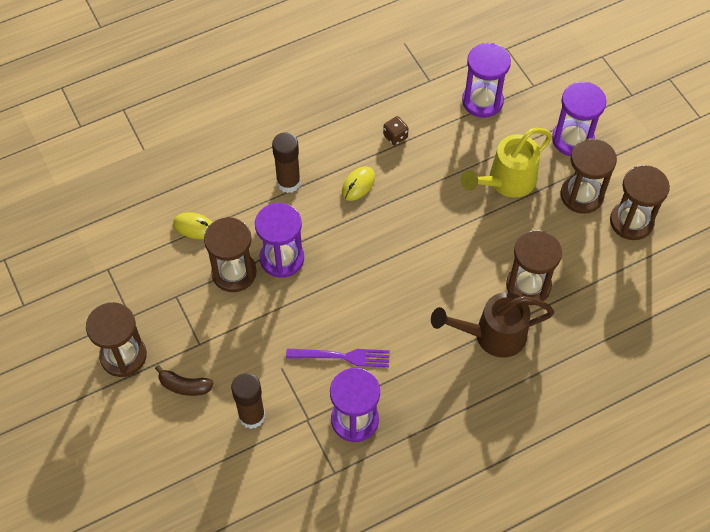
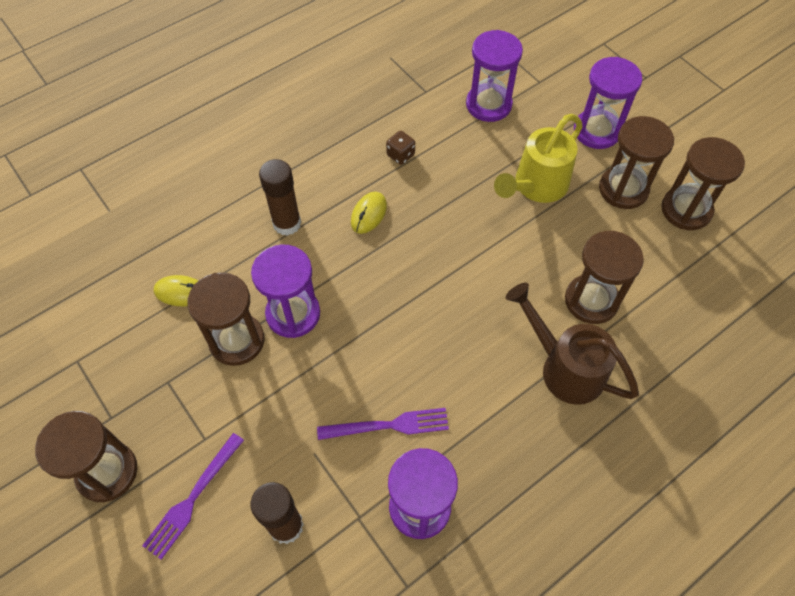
camera: 10 degrees left, 0 degrees up
(184, 386) = (192, 499): brown banana -> purple fork
(492, 335) = (565, 367): brown watering can -> brown watering can turned 60 degrees clockwise

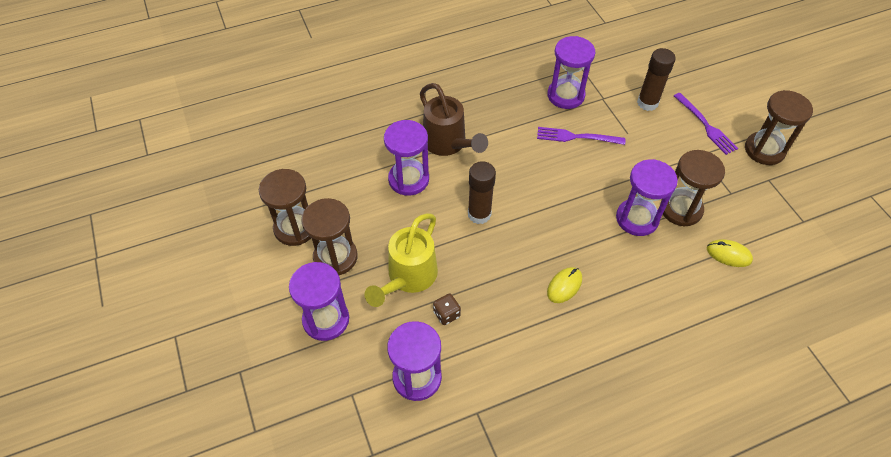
camera: 165 degrees left, 5 degrees down
(192, 499) = (706, 126): purple fork -> purple fork turned 105 degrees clockwise
(287, 223) = (638, 294): brown glue stick -> brown glue stick (479, 214)
(400, 155) = (522, 339): brown dice -> brown dice (446, 314)
(536, 186) = (408, 277): yellow watering can -> yellow watering can turned 150 degrees clockwise
(591, 300) = (408, 179): brown hourglass -> purple hourglass

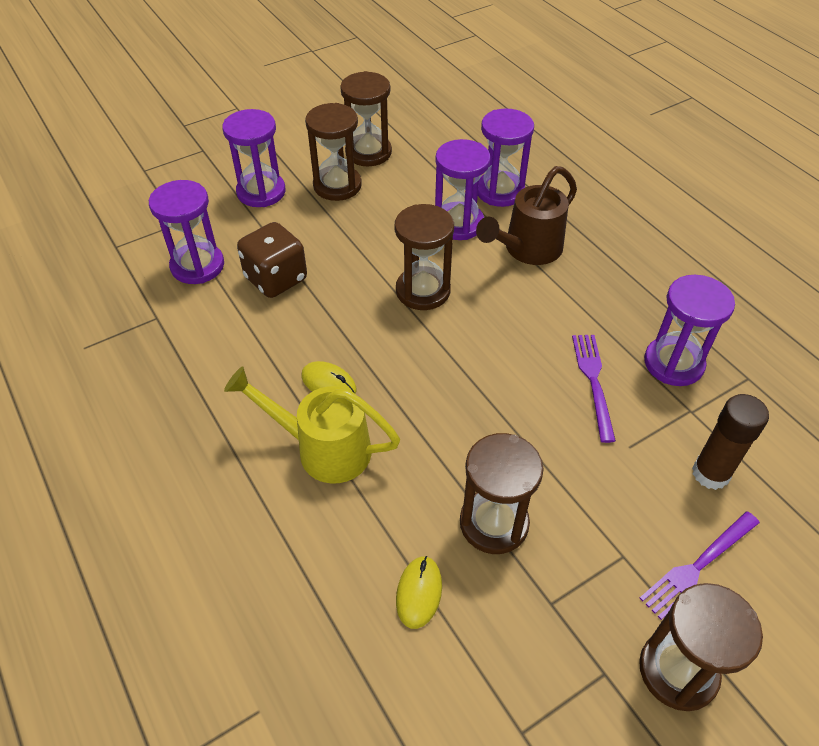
camera: 80 degrees right, 5 degrees down
(408, 277) = (320, 242): yellow watering can -> yellow watering can (323, 449)
(446, 314) = (276, 279): brown dice -> brown dice, size x2.00
(479, 214) = (423, 291): brown glue stick -> brown hourglass
(637, 218) = (459, 463): purple hourglass -> purple hourglass (500, 191)

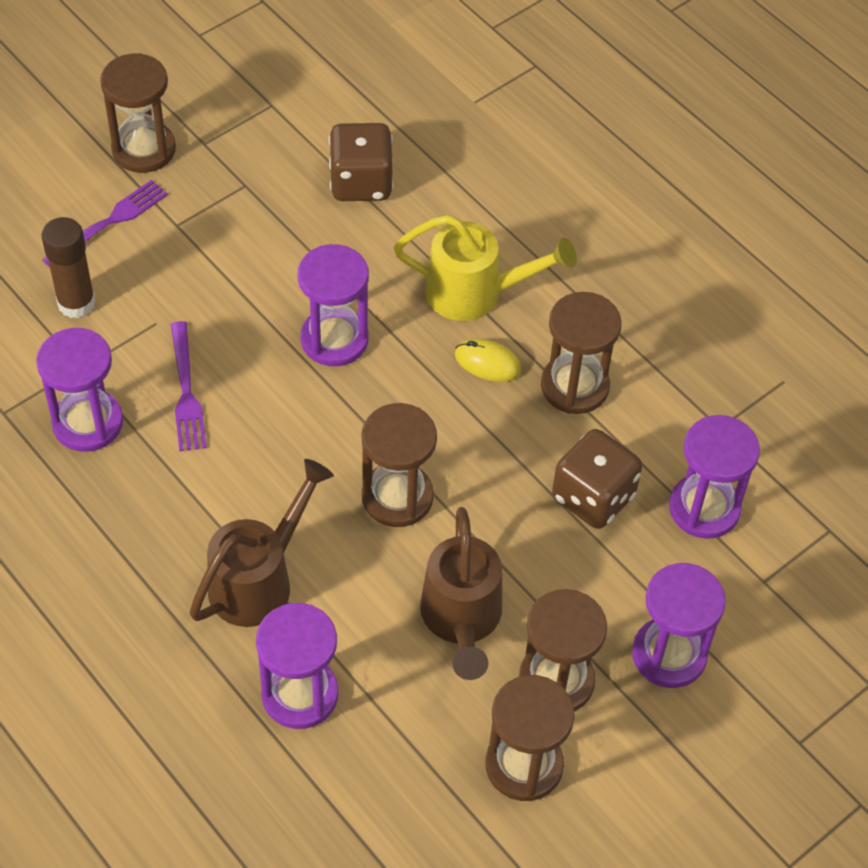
camera: 170 degrees right, 5 degrees up
(390, 218) = (461, 620): none -> brown watering can
(419, 593) = (361, 183): yellow mouse -> brown dice
(458, 223) = (360, 620): purple hourglass -> purple hourglass (334, 339)
(494, 523) = (297, 241): brown hourglass -> brown hourglass (574, 386)

